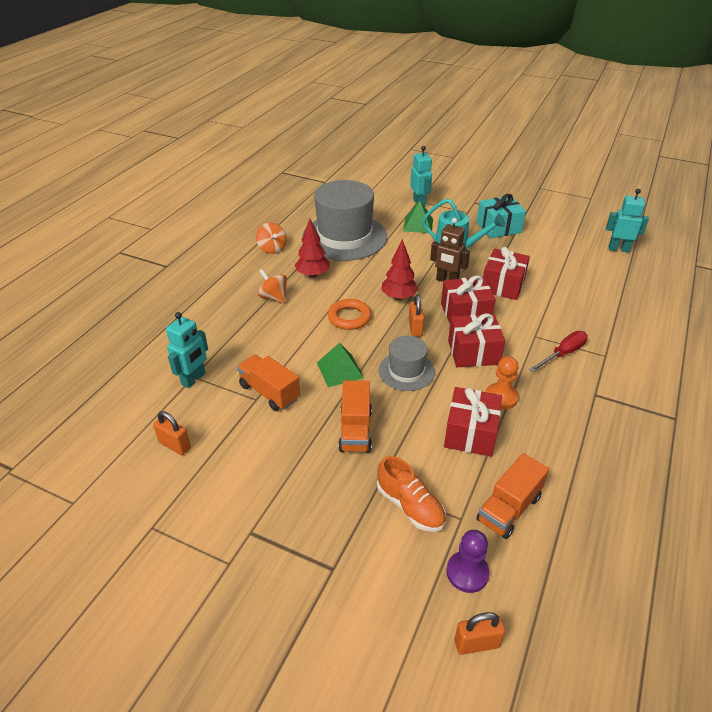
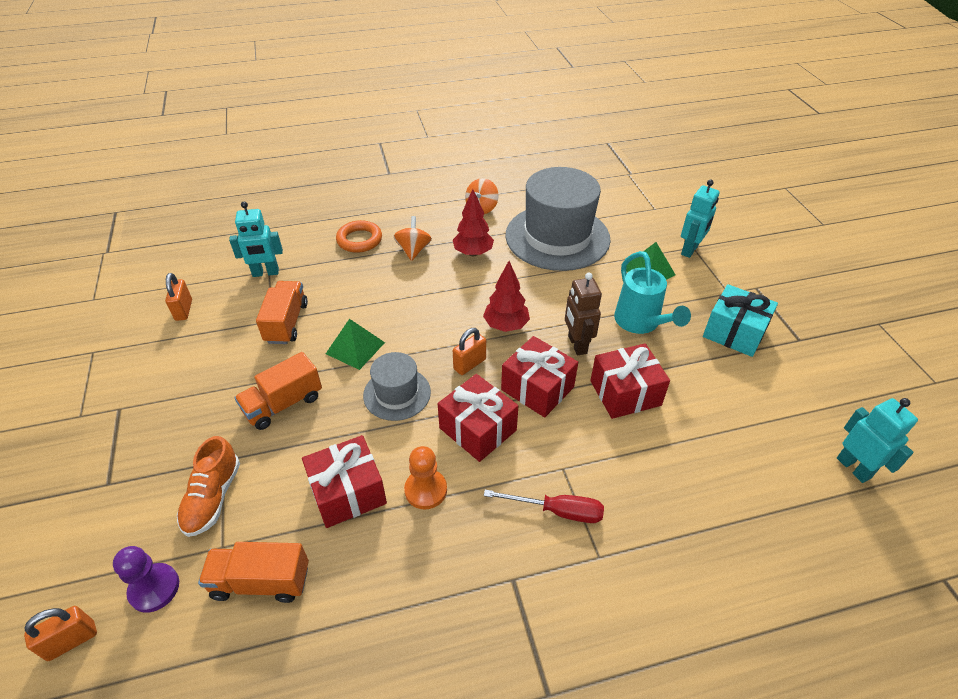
camera: 50 degrees right, 5 degrees up
(349, 317) = (436, 311): orange ring -> orange ring (359, 240)
(476, 643) = (71, 641): orange padlock -> orange padlock turned 75 degrees counterclockwise

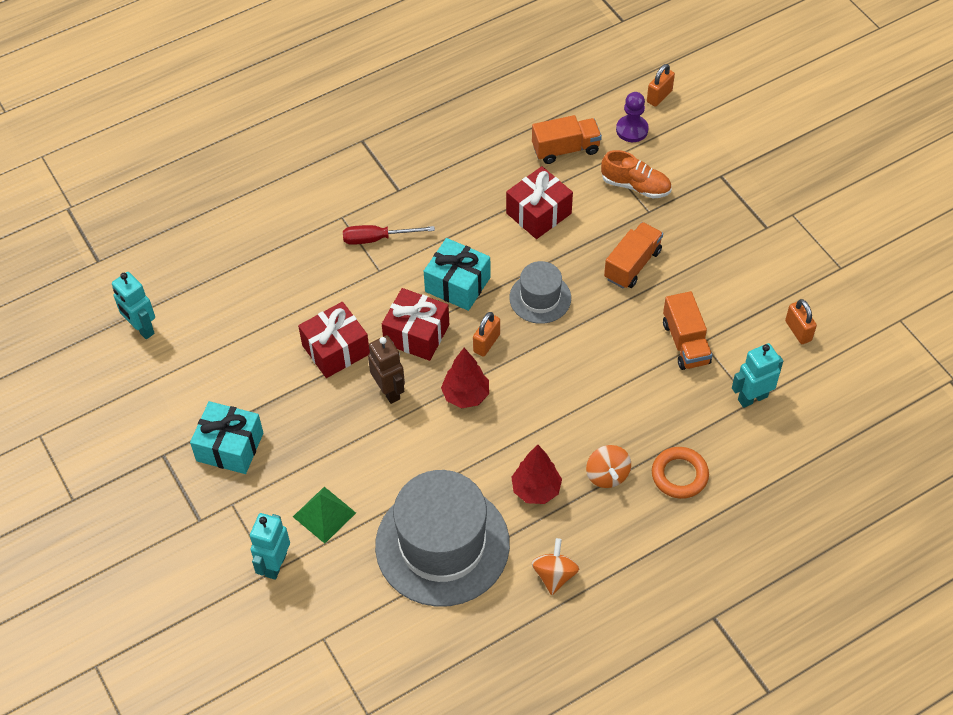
camera: 165 degrees right, 10 degrees up
(213, 498) = (636, 186): orange shoe -> orange shoe turned 120 degrees clockwise
(355, 348) = (602, 333): green pyramid -> none
(426, 490) = (481, 229): orange pawn -> none
(477, 429) = (457, 284): red gift -> turquoise gift
(640, 323) = (328, 434): turquoise watering can -> none

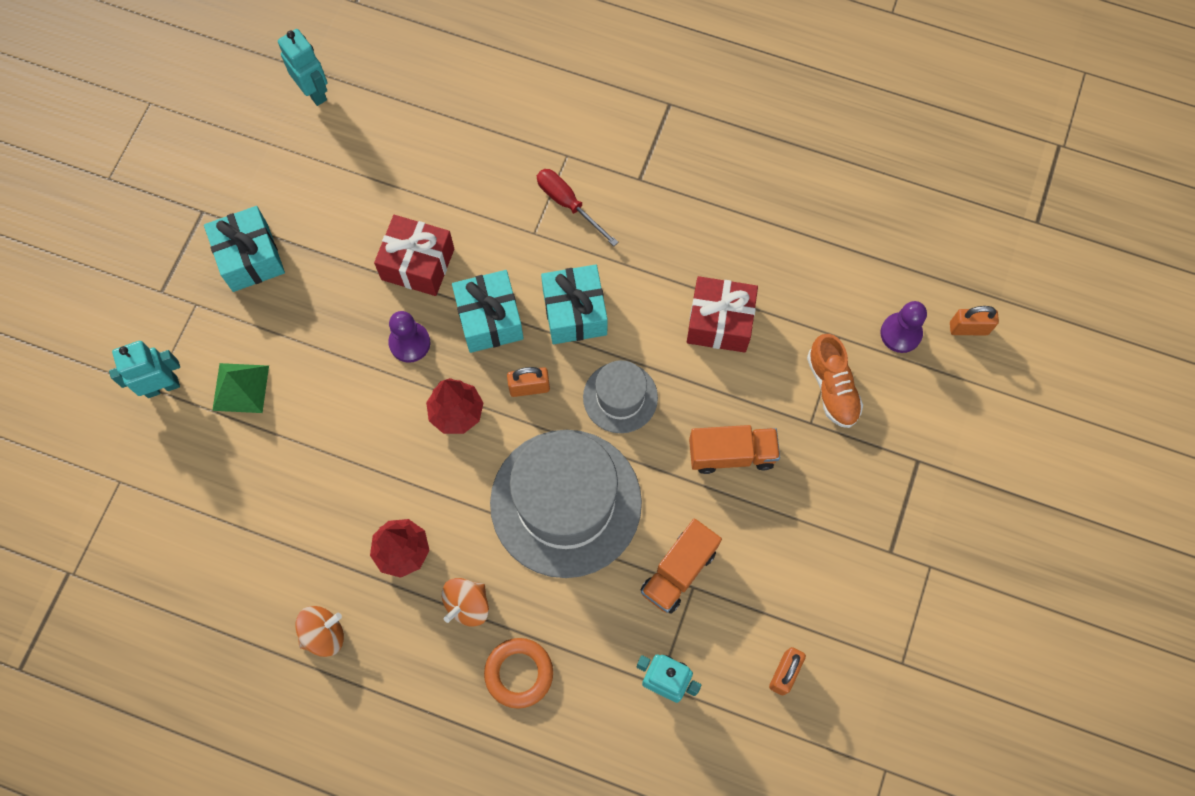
camera: 50 degrees right, 15 degrees up
(141, 328) = (314, 92): turquoise robot -> turquoise robot turned 135 degrees clockwise
(389, 391) = (409, 343): brown robot -> purple pawn
(416, 334) = (489, 319): red gift -> turquoise gift
(442, 544) = (283, 511): grey hat -> grey hat (566, 503)
(565, 149) = (820, 289): orange truck -> none

